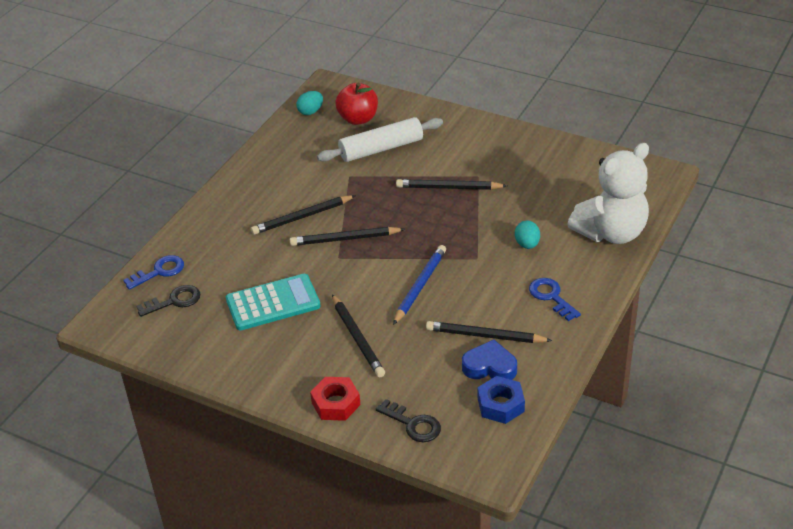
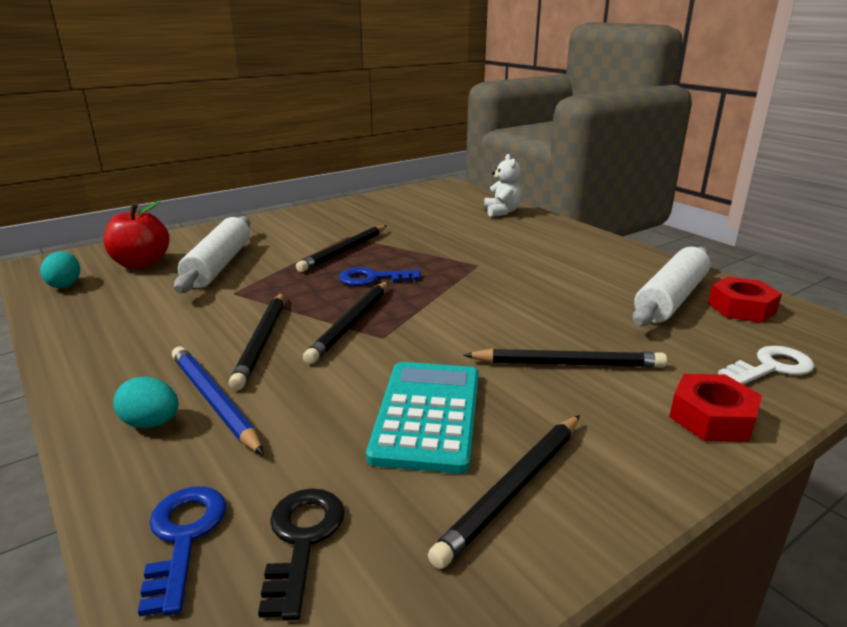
camera: 65 degrees left, 15 degrees down
(413, 424) = (771, 367): black key -> white key
(420, 286) = (496, 301): blue pencil -> blue pencil (214, 401)
(485, 336) = (614, 289): black pencil -> black pencil (513, 489)
(490, 367) = (670, 298): blue heart -> white rolling pin
(500, 405) = (741, 308): blue nut -> red nut
(527, 244) = (482, 241): turquoise egg -> turquoise egg (151, 423)
(551, 297) = (572, 249): blue key -> blue key (372, 278)
(611, 233) = (502, 212): white teddy bear -> white teddy bear, size x0.51

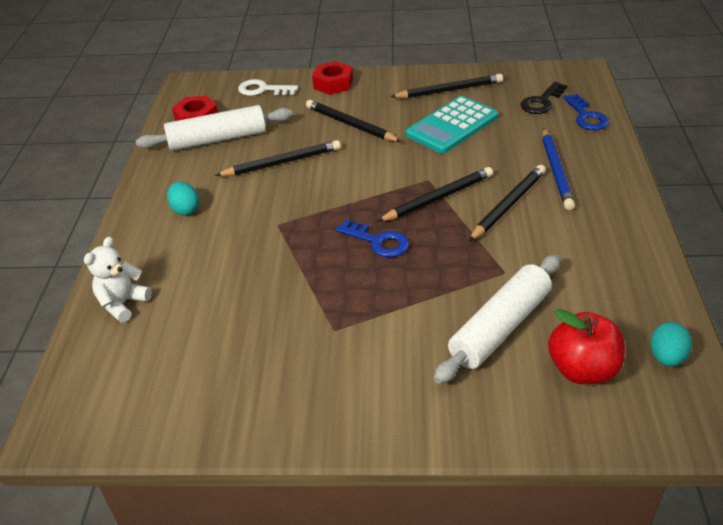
camera: 140 degrees left, 15 degrees up
(151, 423) = (594, 169): turquoise egg -> turquoise egg (185, 210)
(183, 537) = (586, 117): blue key -> blue key turned 45 degrees counterclockwise
(344, 251) = (363, 298): black pencil -> black pencil (282, 162)

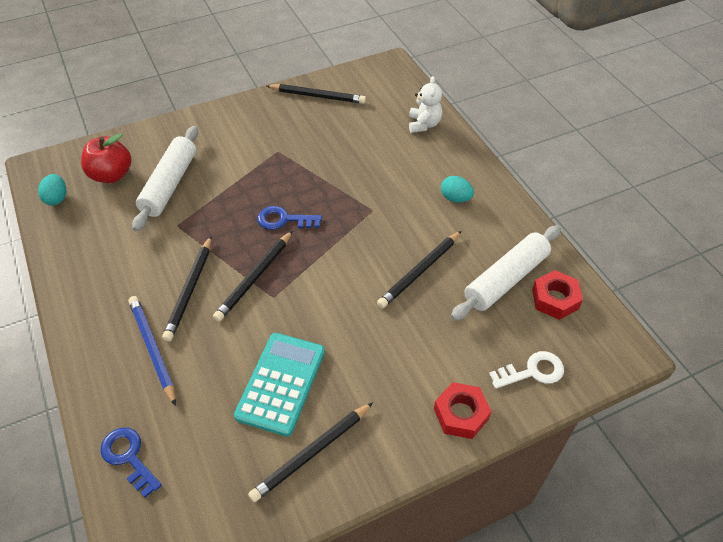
camera: 150 degrees right, 10 degrees up
(350, 124) = (391, 346): black pencil -> black pencil (318, 96)
(541, 102) = (188, 469): black key -> none

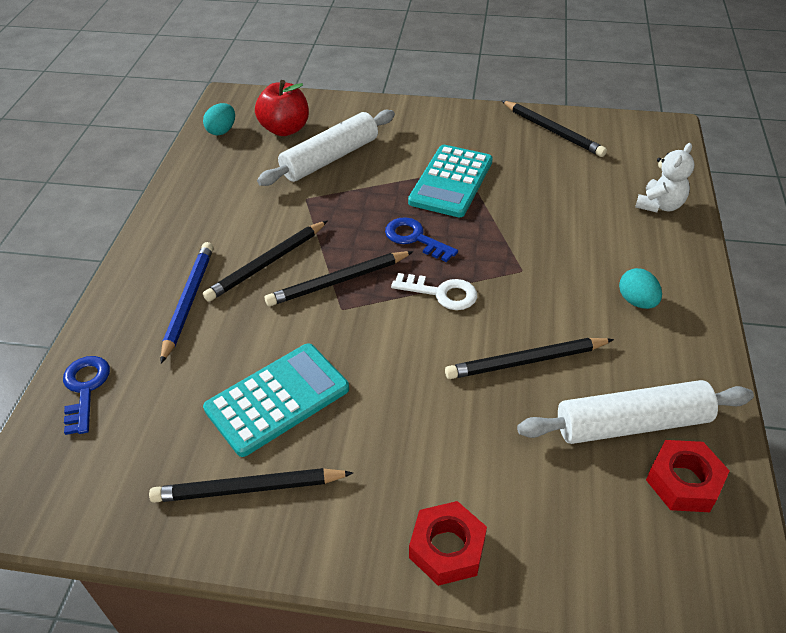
camera: 35 degrees right, 5 degrees down
(276, 165) = (451, 182): none -> turquoise calculator
(532, 371) = (582, 552): white key -> white key (442, 293)

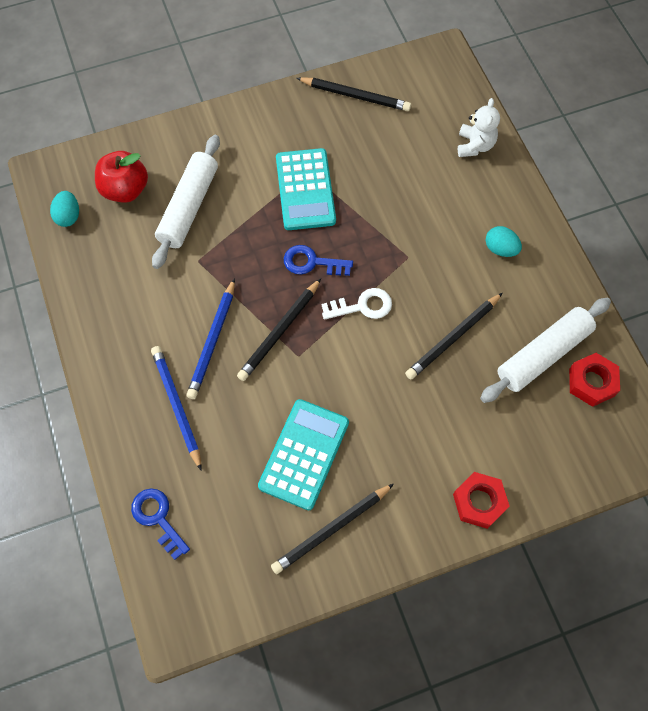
camera: 30 degrees left, 20 degrees up
(267, 264) = (213, 341): black pencil -> blue pencil

